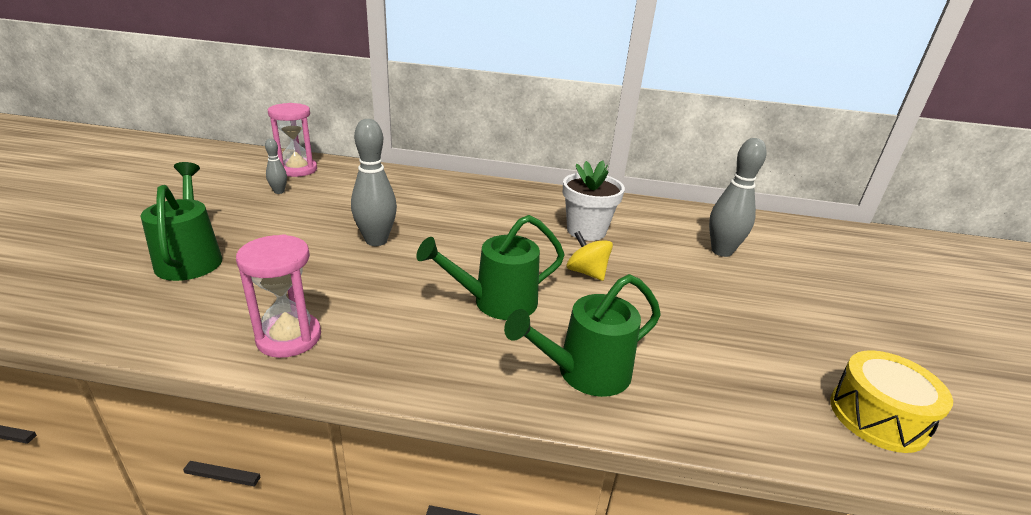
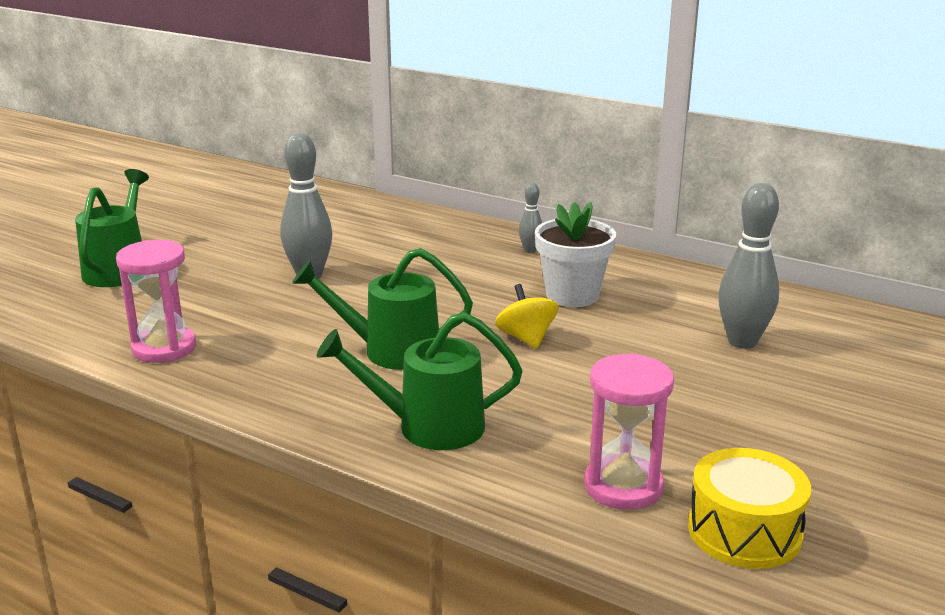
camera: 25 degrees right, 5 degrees down
(279, 191) = (242, 215): grey bowling pin -> grey bowling pin (530, 250)
(297, 169) = (278, 193): pink hourglass -> pink hourglass (623, 486)

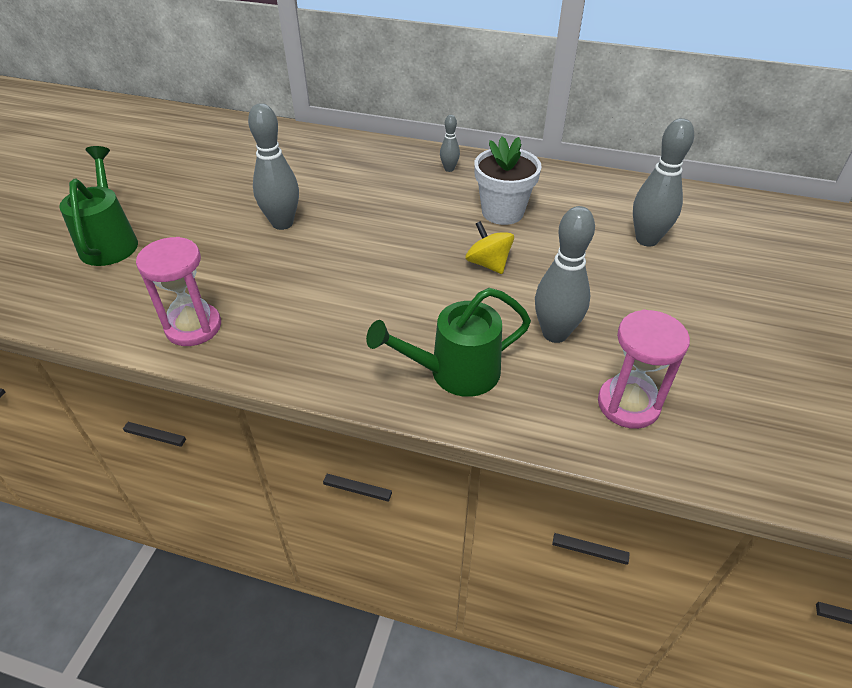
camera: 15 degrees left, 20 degrees up
(390, 351) = (387, 296): green watering can -> none
(570, 410) = (555, 333): none -> grey bowling pin
(744, 531) = (732, 430): yellow drum -> none

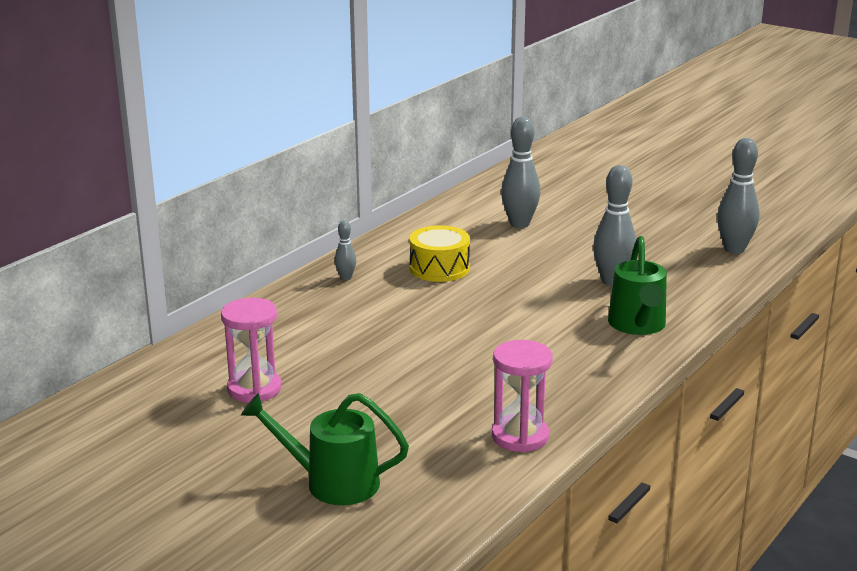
camera: 70 degrees left, 20 degrees down
(282, 223) = (375, 374): grey bowling pin -> grey bowling pin (734, 249)
(488, 264) = (511, 288): yellow spinning top -> none
(502, 212) = (439, 268): white flower pot -> yellow drum
(628, 404) = (694, 274): pink hourglass -> pink hourglass (254, 389)

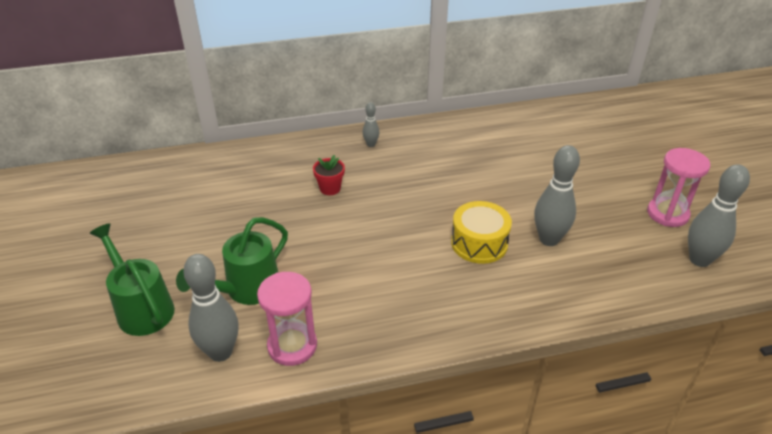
camera: 40 degrees right, 15 degrees up
(254, 389) = (205, 206): pink hourglass -> pink hourglass (667, 214)
(363, 324) = (330, 188): none -> red flower pot
(439, 268) = (439, 165): yellow drum -> yellow drum (479, 243)
(519, 224) = (547, 152): grey bowling pin -> grey bowling pin (220, 352)
(638, 326) = (512, 294): green watering can -> green watering can (246, 290)

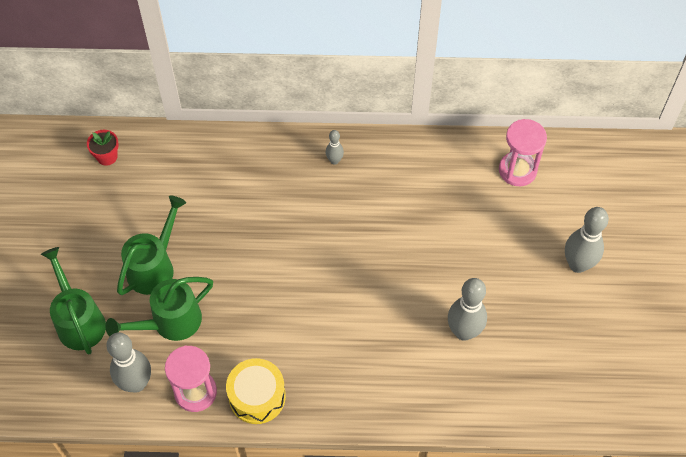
camera: 15 degrees right, 20 degrees up
(218, 247) = (154, 266): none -> green watering can
(330, 188) = (275, 215): red flower pot -> red flower pot (107, 156)
(479, 243) = (395, 320): yellow drum -> yellow drum (257, 396)
(667, 214) = (598, 328): pink hourglass -> pink hourglass (517, 170)
(699, 260) = (597, 391): grey bowling pin -> grey bowling pin (577, 264)

